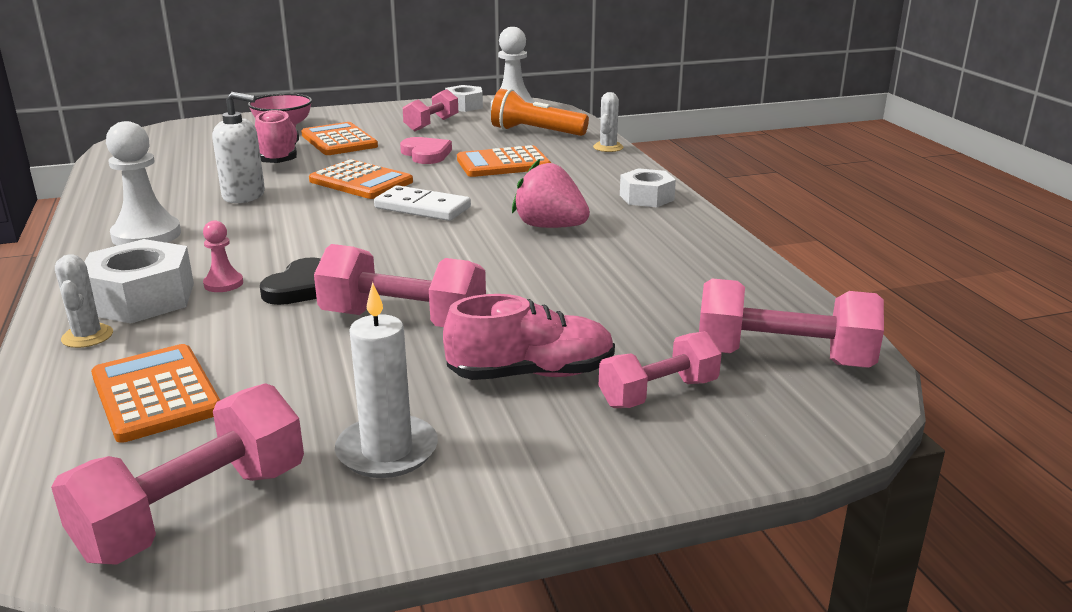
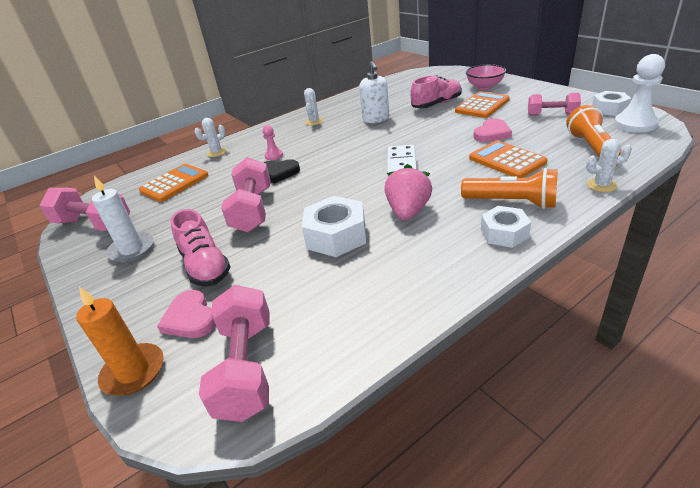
camera: 75 degrees right, 10 degrees up
(141, 298) = (252, 147): white nut -> white nut (336, 236)
(146, 235) = (314, 121): white pawn -> white cactus
(361, 181) = (424, 134): orange calculator -> none
(594, 182) = (512, 202): none -> orange flashlight
(658, 393) = (190, 318): pink dumbbell -> pink heart
(751, 445) = (133, 372): none -> orange candle

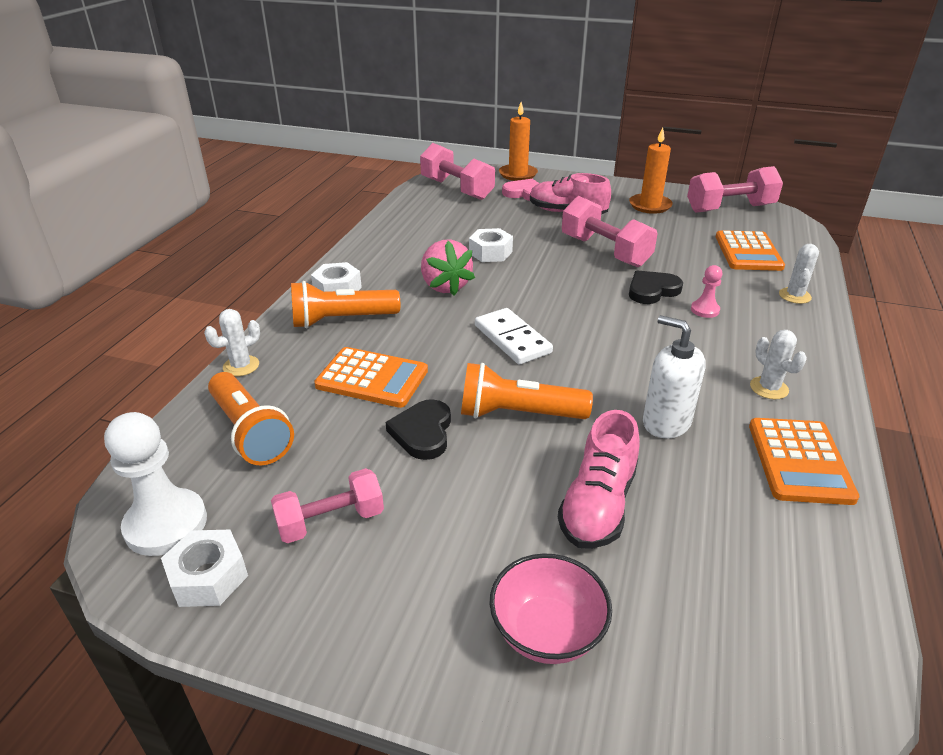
camera: 140 degrees right, 0 degrees up
(132, 249) = (650, 206): white candle -> orange candle
(336, 236) = (490, 252): white nut -> white nut, size x0.65
(438, 132) = (517, 414): none -> orange flashlight
(482, 106) = (493, 523): orange calculator -> orange calculator (799, 461)
(492, 133) = (422, 432): pink heart -> black heart

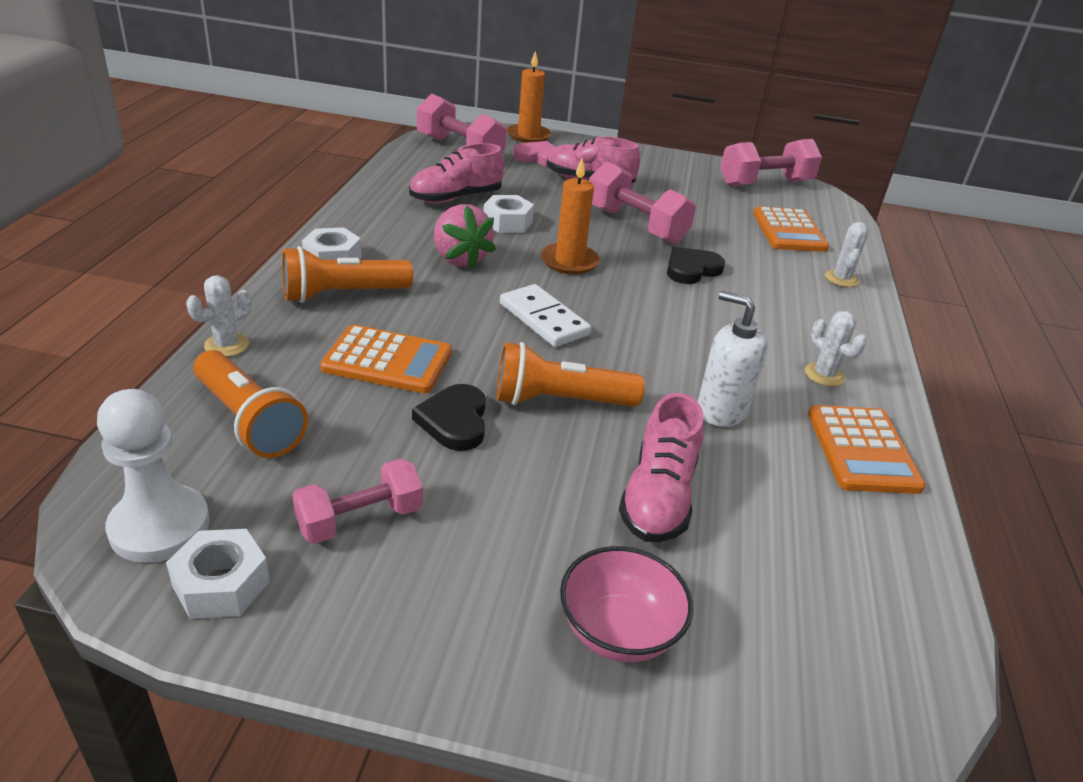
camera: 10 degrees left, 0 degrees up
(448, 232) = (456, 198): none -> pink shoe
(650, 206) = (679, 177): orange candle -> orange candle (569, 261)
(705, 310) = (749, 292): pink pawn -> none

